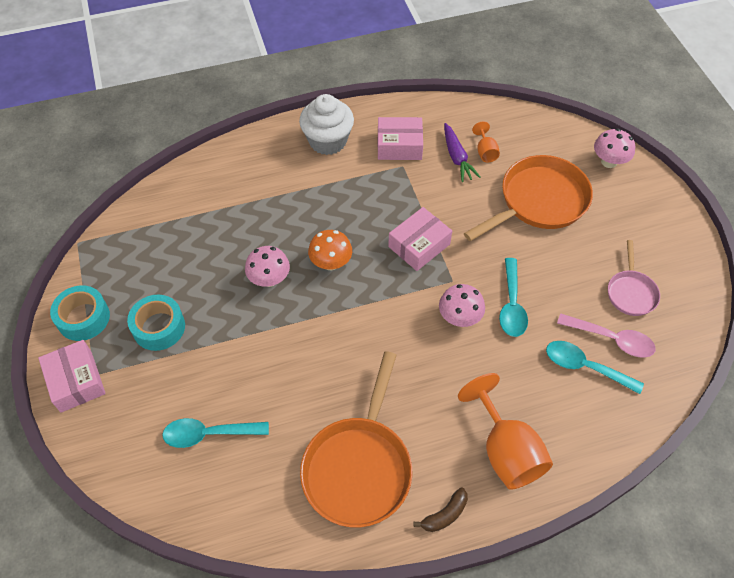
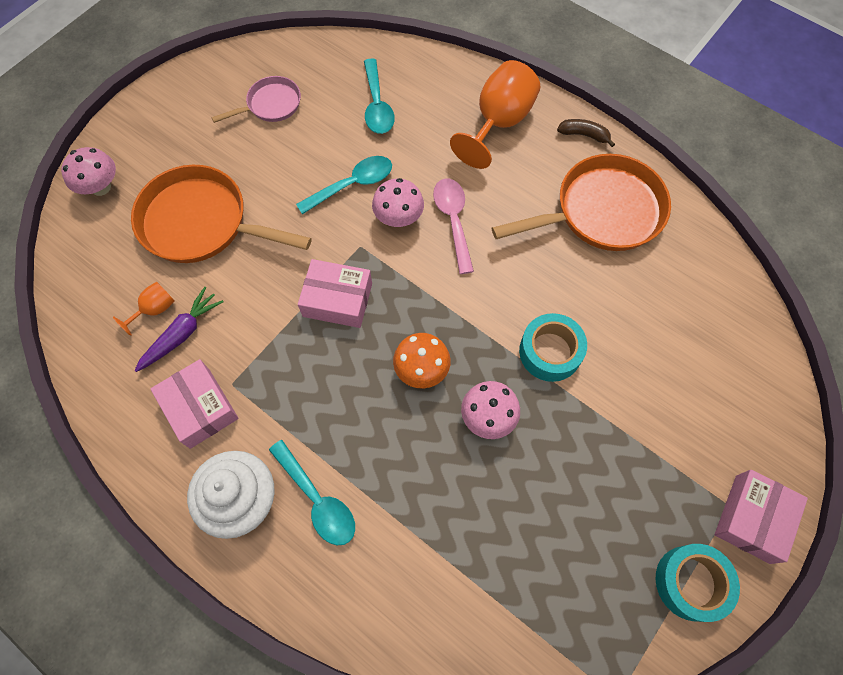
camera: 125 degrees left, 10 degrees up
(159, 327) = (631, 486): turquoise tape -> turquoise tape (550, 352)
(209, 434) = (682, 346): turquoise spoon -> turquoise spoon (318, 500)
(611, 339) = (334, 99): pink spoon -> pink spoon (453, 221)

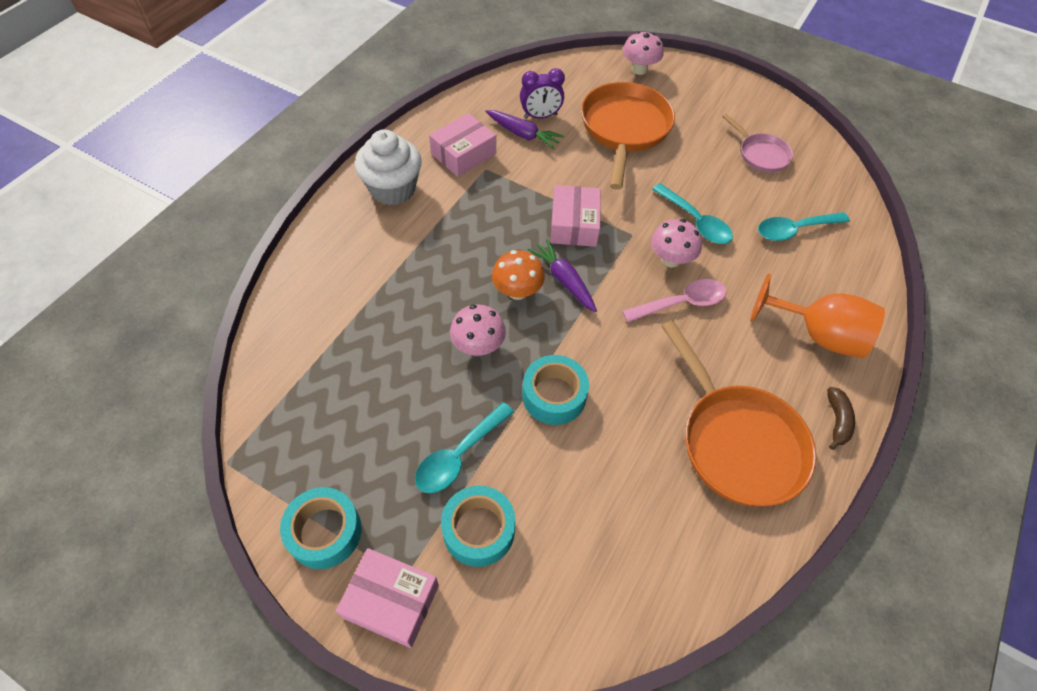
camera: 80 degrees right, 10 degrees down
(154, 309) = (540, 116): orange goblet -> purple clock
(318, 500) = (395, 233): turquoise spoon -> turquoise spoon (459, 455)
(412, 322) = (564, 280): none -> purple carrot
(685, 436) = (479, 530): none -> turquoise tape

